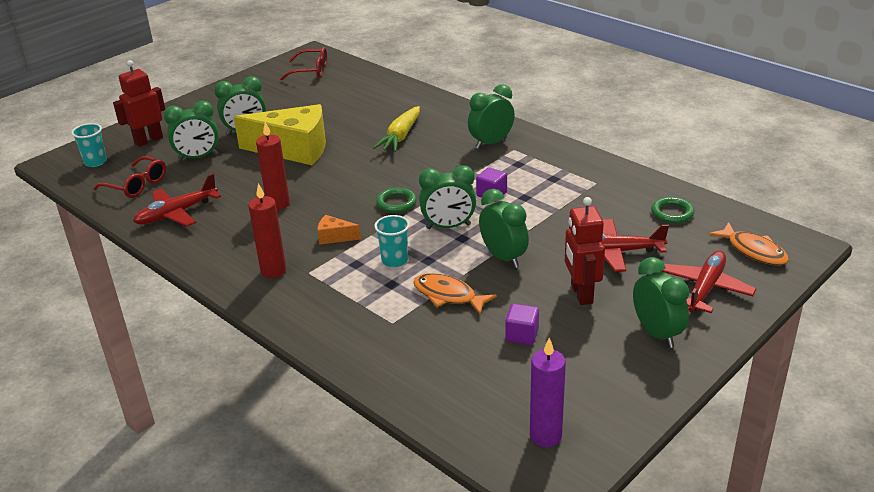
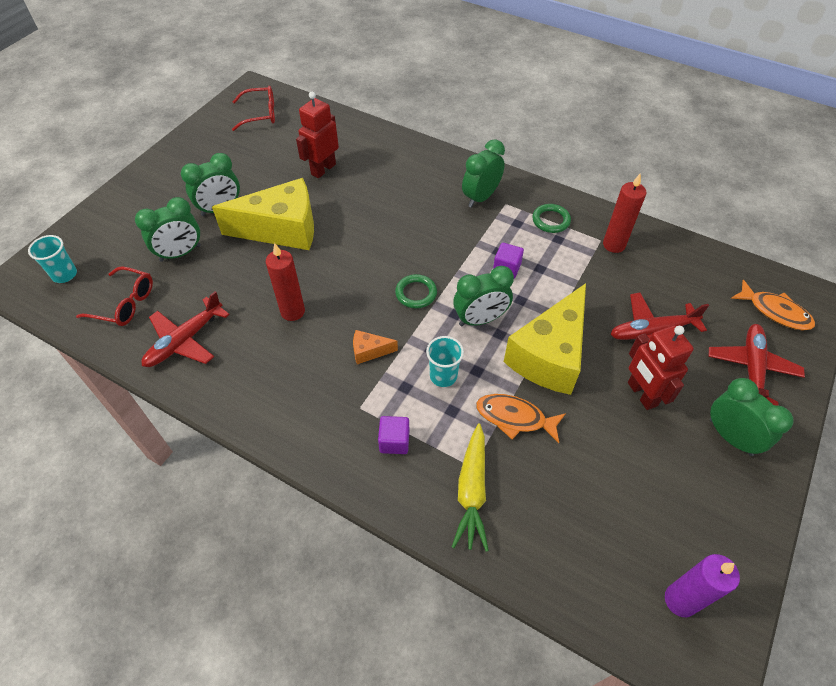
camera: 15 degrees left, 20 degrees up
(148, 140) = (115, 234): red robot -> red robot (323, 169)
(273, 271) = (321, 411): red candle -> red candle (614, 245)
(400, 136) = (387, 198): yellow carrot -> yellow carrot (472, 491)
(503, 257) = (549, 355): green clock -> yellow cheese
(522, 335) = (606, 461): purple cube -> purple cube (394, 441)
(672, 213) = (684, 271): green ring -> green ring (551, 220)

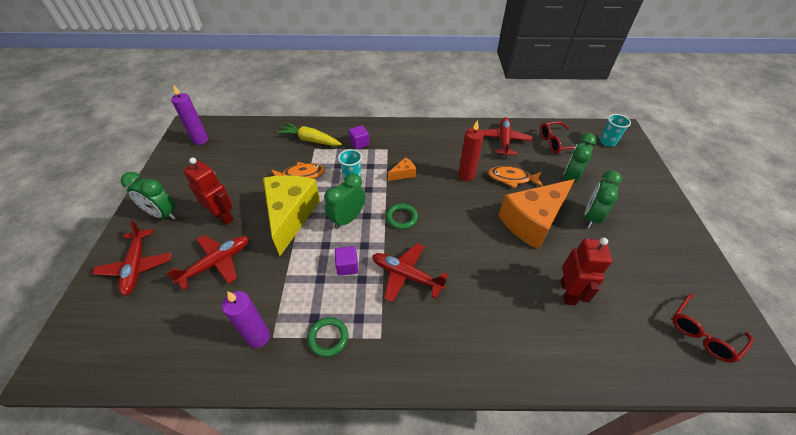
camera: 150 degrees right, 5 degrees down
(282, 229) = (532, 221): yellow cheese -> orange cheese
(452, 236) = (406, 275): none -> red plane
(472, 491) = (310, 140): yellow carrot -> yellow carrot turned 45 degrees counterclockwise
(480, 197) = (408, 333): green clock -> none
(614, 245) = (258, 337): red candle -> purple candle
(775, 311) = (100, 330): orange fish -> orange fish (512, 178)

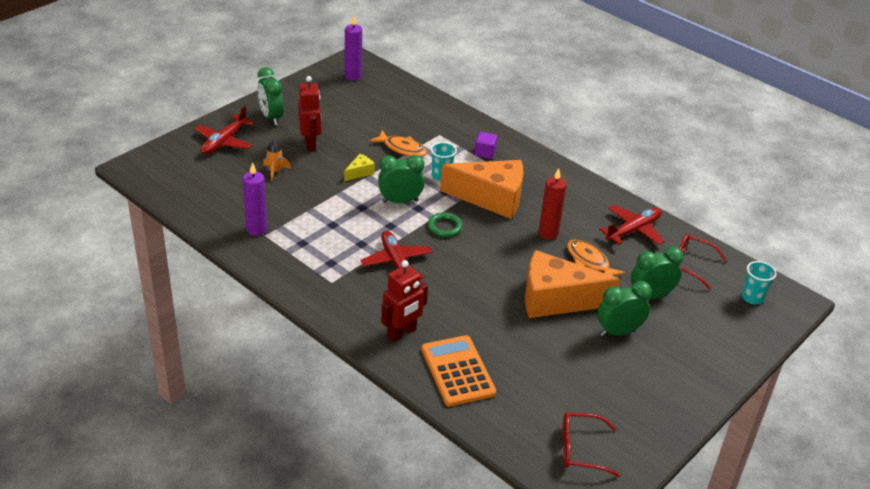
camera: 40 degrees right, 10 degrees down
(216, 263) = (275, 171): red plane -> orange rocket
(290, 215) = (360, 172): yellow cheese -> yellow cheese, size x0.41
(310, 140) = (444, 126): yellow carrot -> none
(328, 337) = (298, 259): green ring -> none
(347, 266) = (361, 230): purple cube -> none
(403, 174) = (491, 198): orange cheese -> orange cheese, size x2.43
(561, 340) = (457, 371): none -> orange calculator
(568, 292) = (509, 355): red robot -> red robot (402, 333)

